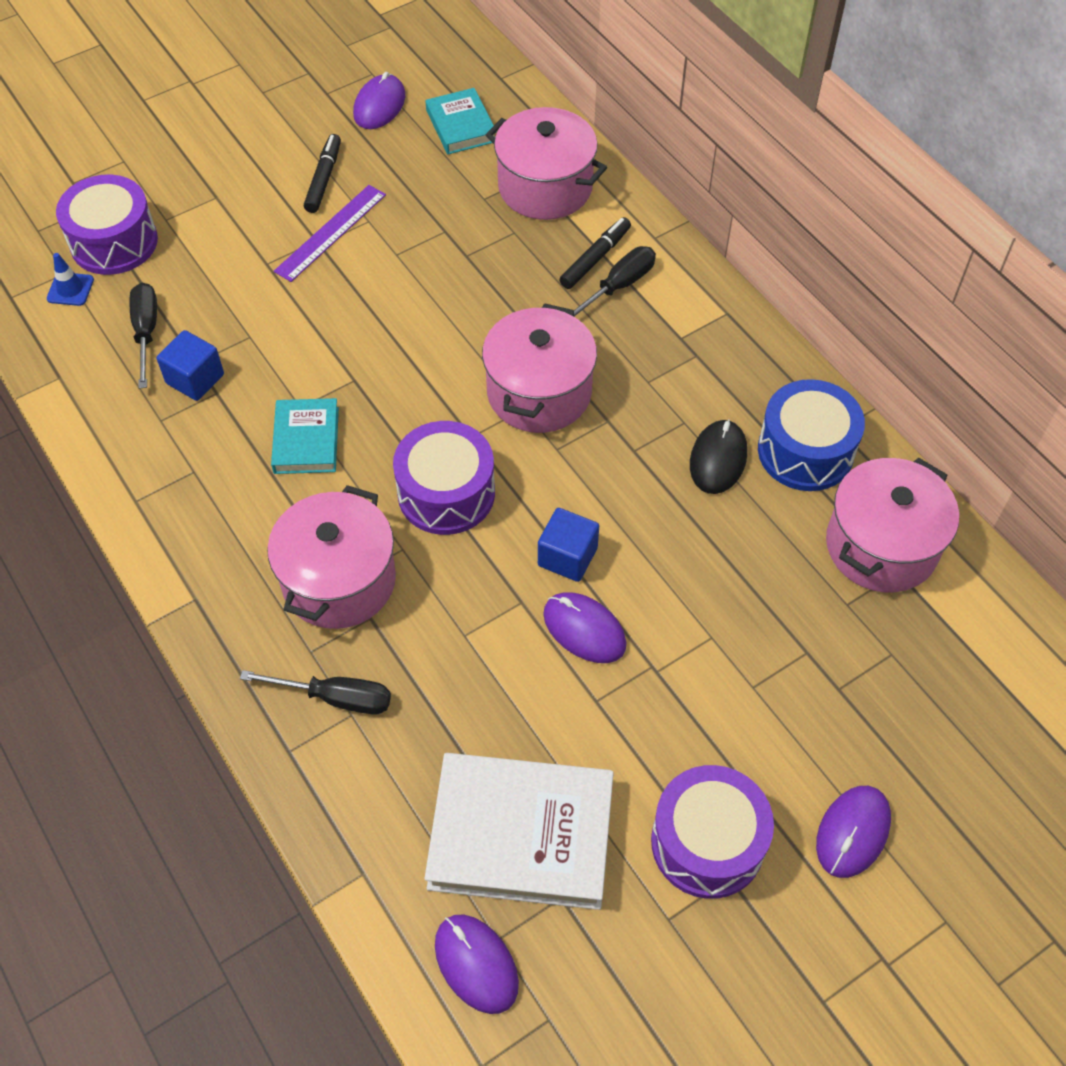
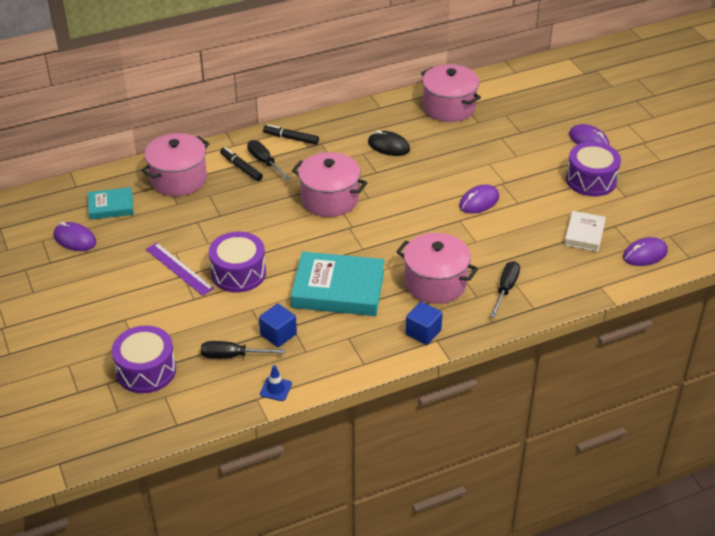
camera: 80 degrees left, 15 degrees down
(70, 289) = (181, 393): blue traffic cone -> blue traffic cone (276, 389)
(306, 440) = (338, 289): turquoise book -> turquoise book, size x1.82
(324, 179) = (130, 268): black marker -> black marker (291, 138)
(446, 493) = (387, 239): purple drum -> purple drum (238, 273)
(521, 835) = (584, 234): white book -> white book, size x0.55
(567, 557) = (436, 202): blue cube -> blue cube (423, 332)
(805, 451) = (390, 119): blue drum -> none

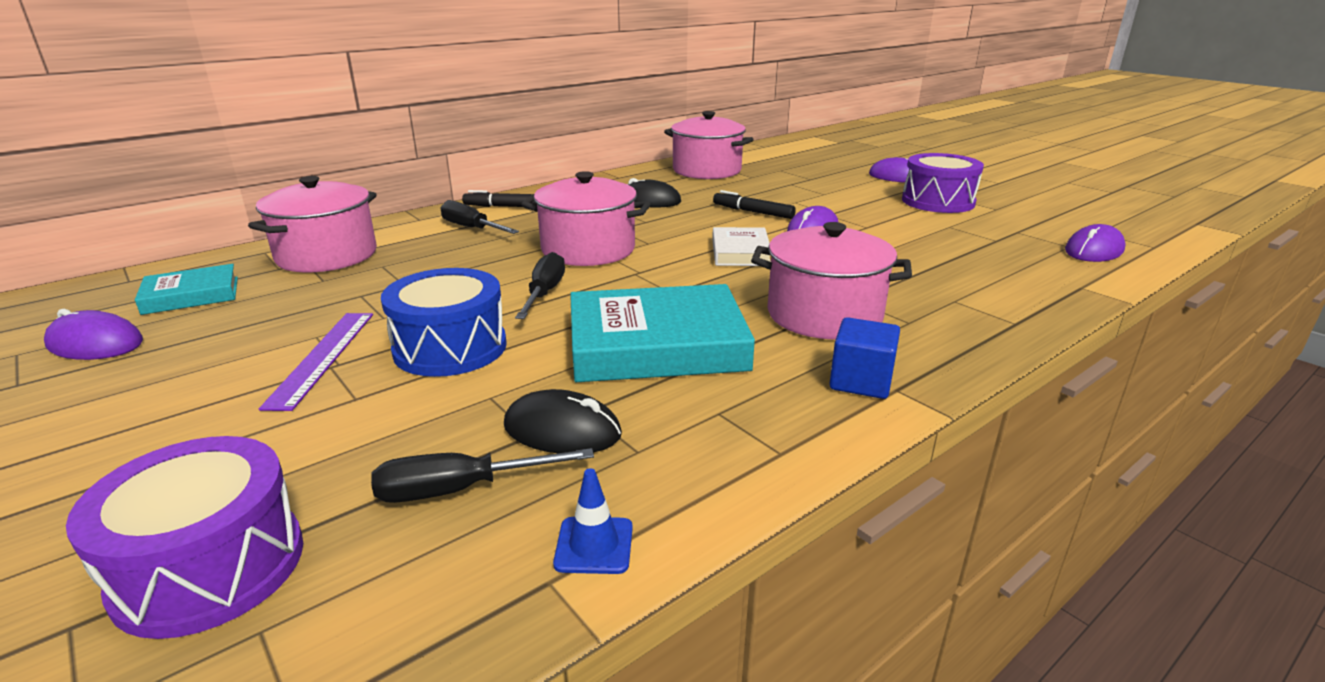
camera: 15 degrees left, 15 degrees down
(179, 269) = (322, 357): purple ruler -> purple ruler turned 60 degrees clockwise
(238, 273) = (450, 348): purple drum -> blue drum
(241, 167) = (434, 236): black marker -> black marker (753, 212)
(278, 334) = (562, 430): blue cube -> black mouse
(505, 289) = (945, 307): black screwdriver -> black screwdriver (544, 293)
(584, 234) = (988, 242): white book -> white book (740, 252)

